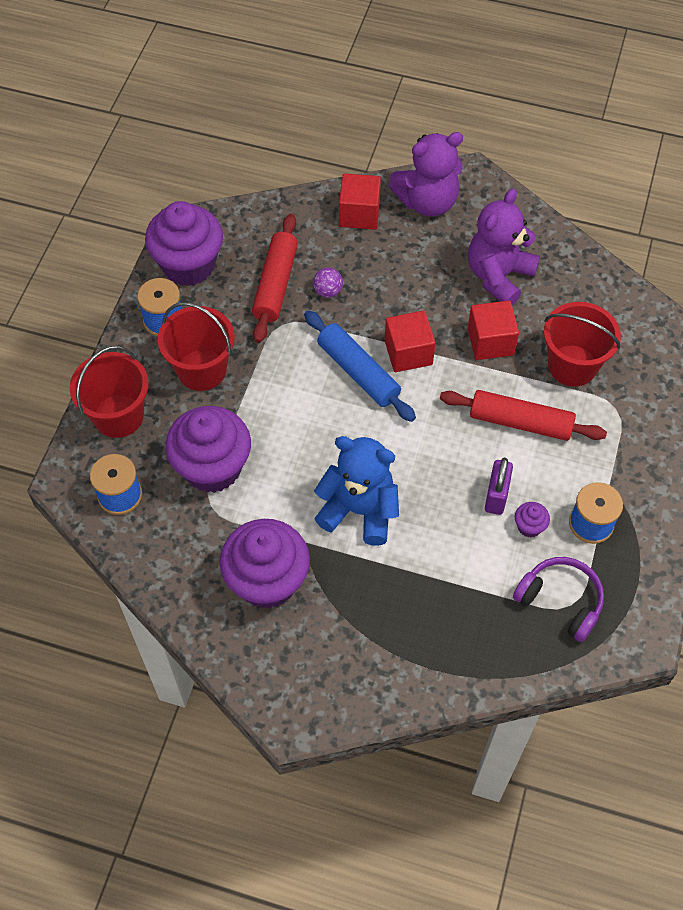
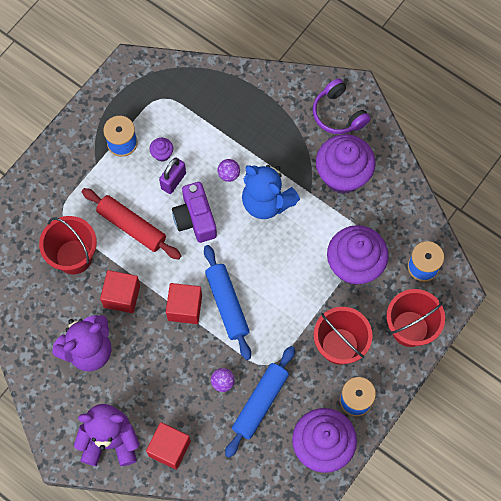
camera: 160 degrees left, 10 degrees up
(276, 284) = (260, 403): red rolling pin -> blue rolling pin
(426, 529) = (229, 174): none -> purple ball
(444, 458) = (195, 219): none -> purple camera
(560, 601) = (166, 102): purple headphones -> purple headphones (338, 114)

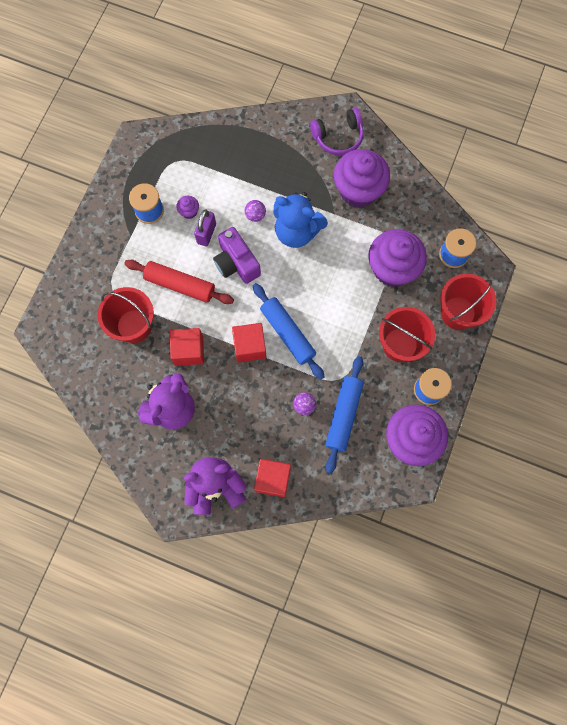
camera: 15 degrees left, 5 degrees up
(338, 114) = (338, 137): purple headphones -> purple headphones turned 60 degrees counterclockwise

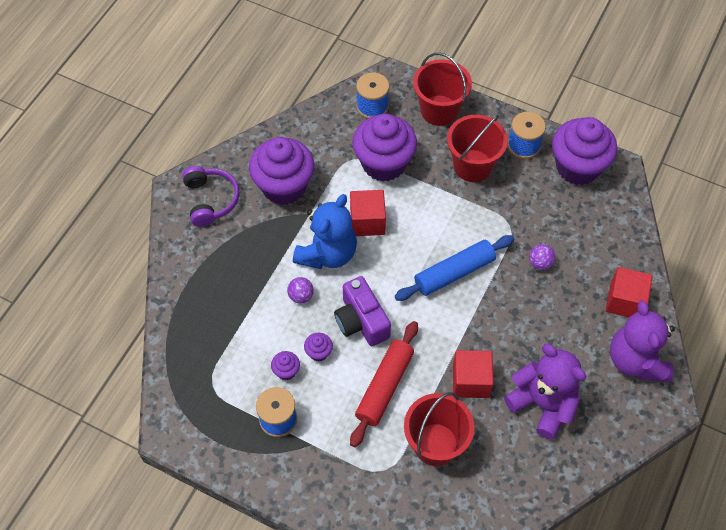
camera: 85 degrees left, 15 degrees down
(206, 233) = (318, 352): purple padlock -> purple cupcake
(236, 263) = (361, 321): purple camera -> purple camera turned 90 degrees clockwise
(250, 346) = (468, 313): red cube -> red cube (367, 221)
(343, 415) = (551, 226): blue rolling pin -> none

